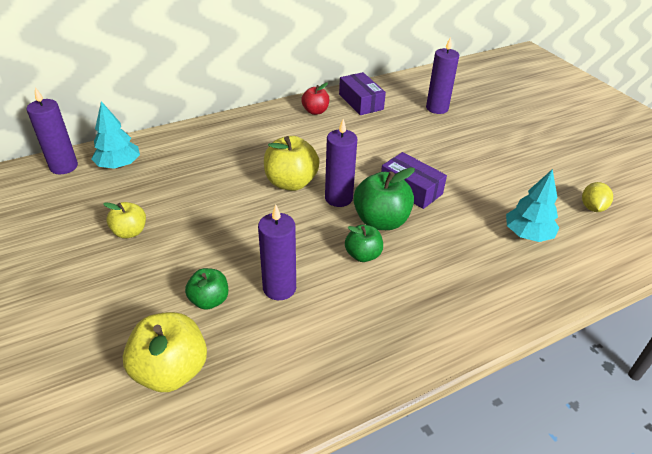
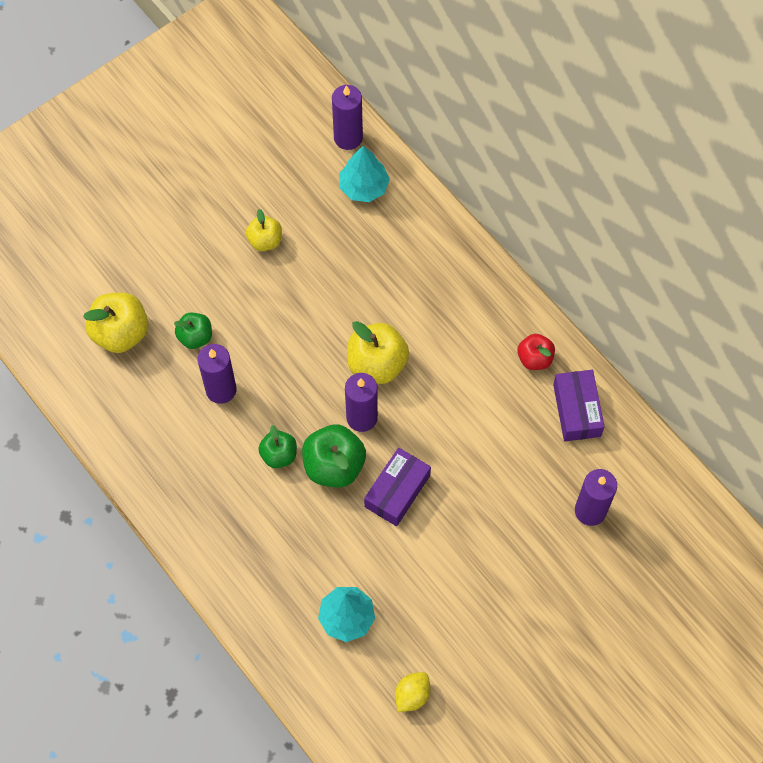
camera: 80 degrees right, 25 degrees up
(361, 102) = (577, 410): purple box -> purple box turned 60 degrees counterclockwise
(592, 207) = (412, 695): yellow lemon -> yellow lemon turned 60 degrees counterclockwise

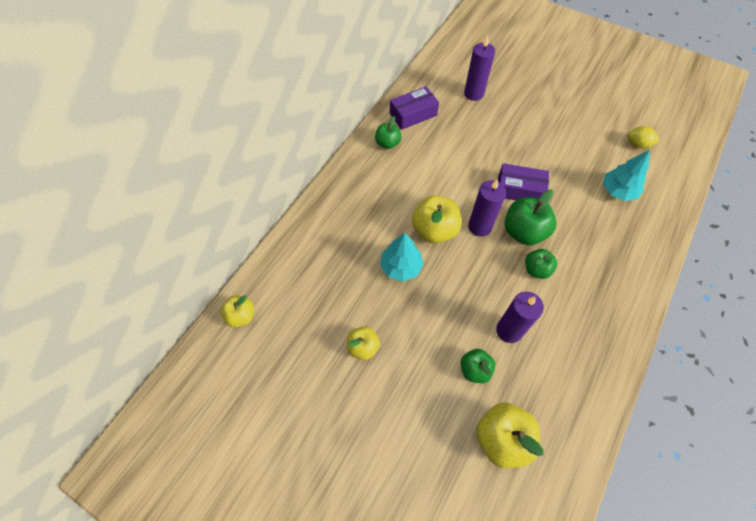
camera: 110 degrees left, 5 degrees down
(348, 138) = (241, 316): purple candle -> yellow apple
(364, 187) = (286, 288): turquoise tree -> turquoise tree (401, 267)
(534, 358) = (387, 143): red apple -> green apple

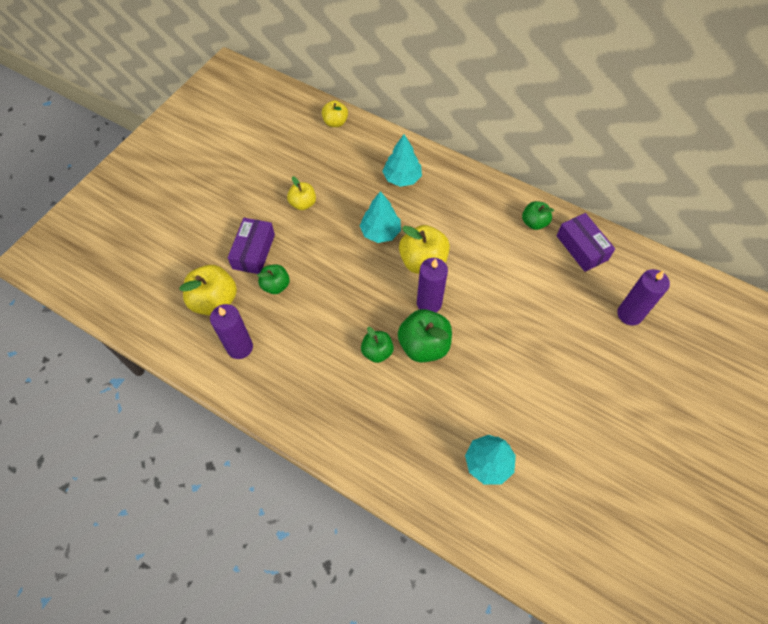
camera: 90 degrees right, 0 degrees up
(331, 247) = (402, 178): none -> turquoise tree
(509, 330) = (311, 318): purple candle -> purple candle (240, 347)
(519, 190) = (481, 348): purple box -> purple box (253, 251)
(637, 144) = (571, 509): yellow lemon -> none

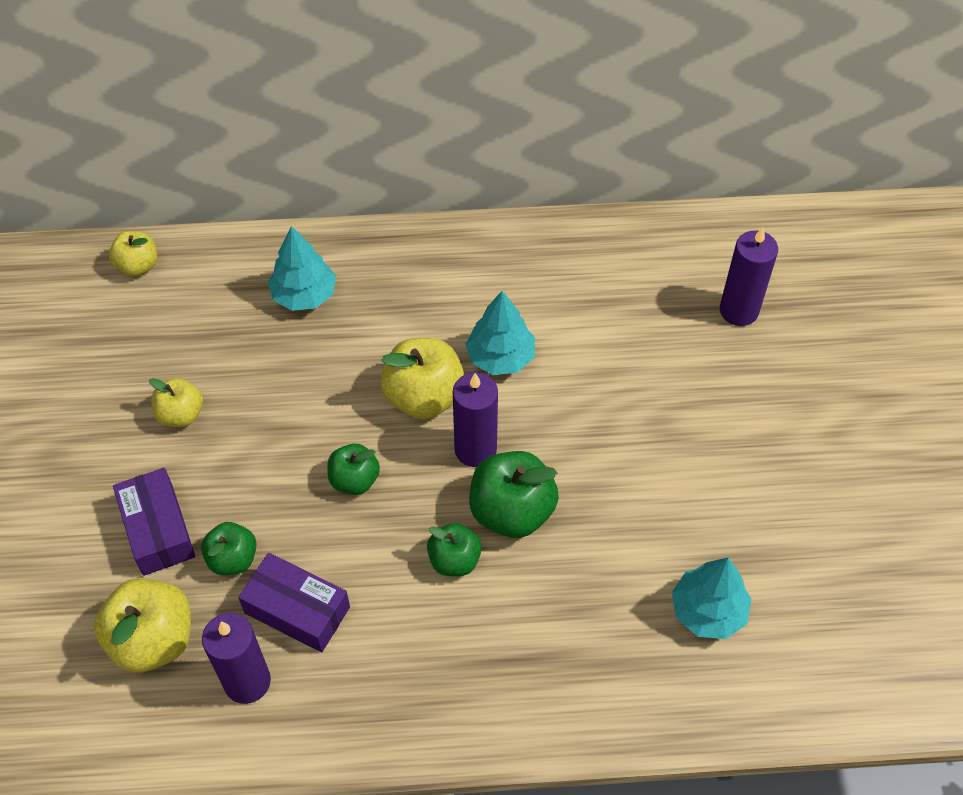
camera: 35 degrees left, 5 degrees down
(380, 232) = (332, 390): turquoise tree -> turquoise tree (500, 357)
(534, 223) = (535, 258): green apple -> green apple (354, 480)
(582, 248) = (619, 257): purple box -> purple box (297, 610)

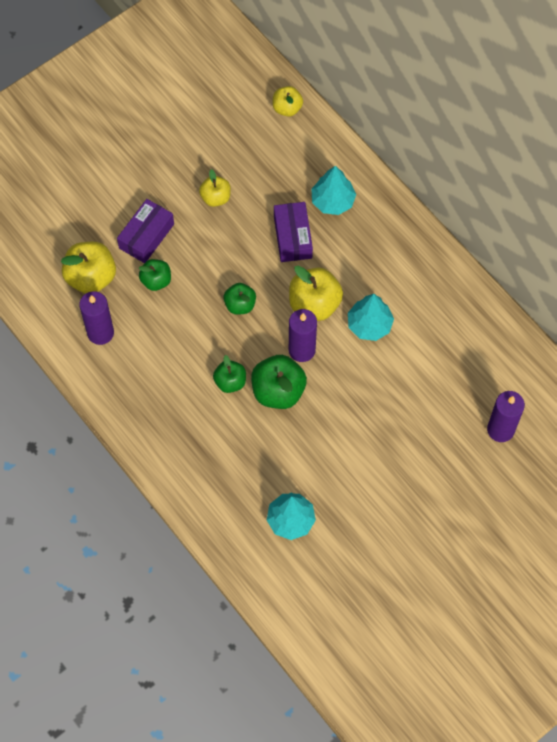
camera: 55 degrees right, 10 degrees up
(297, 610) = (151, 328): purple box -> purple box (292, 237)

